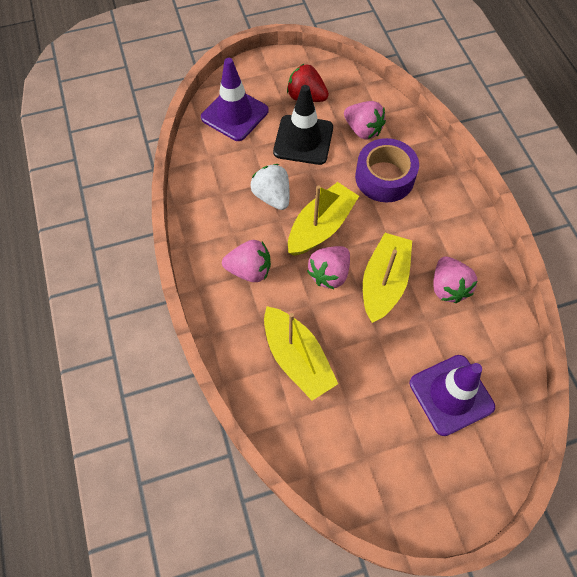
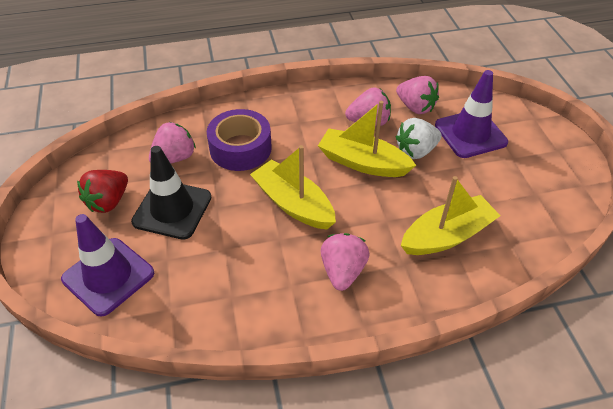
camera: 85 degrees left, 15 degrees down
(272, 196) = (246, 244): white strawberry -> white strawberry (416, 151)
(329, 274) = (351, 202): pink strawberry -> pink strawberry (415, 107)

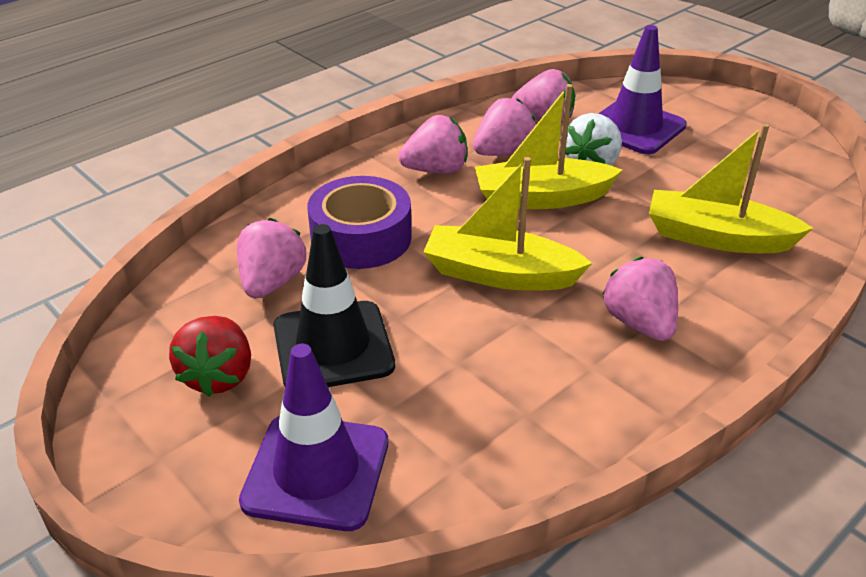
camera: 30 degrees left, 10 degrees down
(318, 119) = (436, 170): none -> pink strawberry
(447, 236) = (717, 238): yellow boat -> yellow boat turned 105 degrees counterclockwise

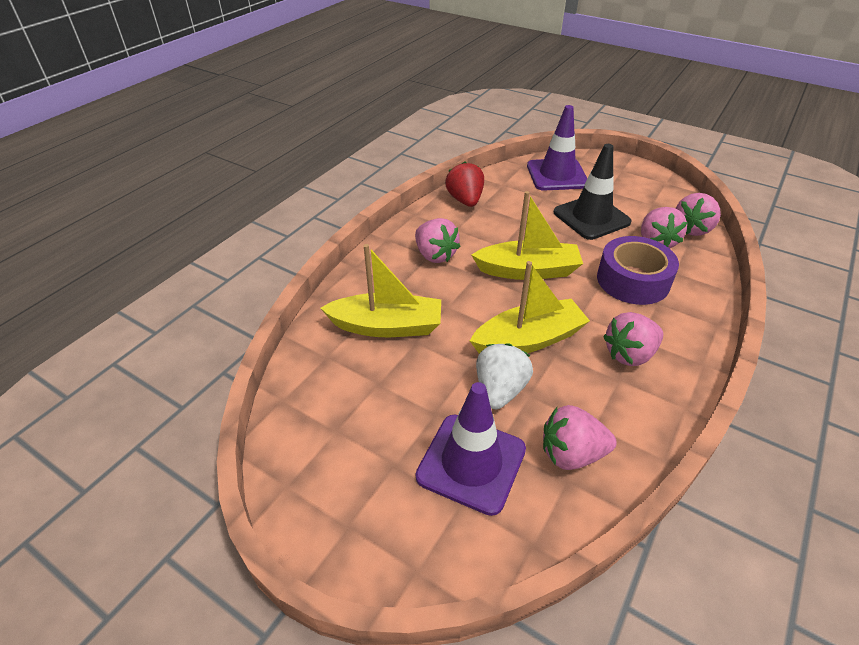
camera: 165 degrees right, 5 degrees up
(218, 376) = (631, 197): red strawberry -> red strawberry (465, 200)
(503, 152) = (586, 390): pink strawberry -> pink strawberry (692, 229)

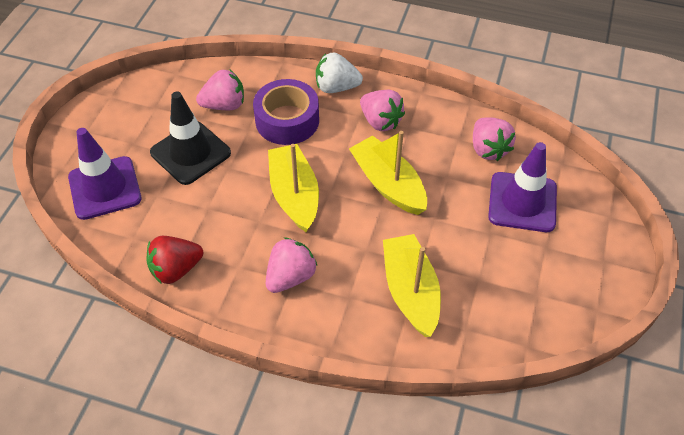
camera: 105 degrees left, 10 degrees up
(500, 390) = (450, 195): white strawberry -> white strawberry (336, 87)
(692, 229) = (196, 80): pink strawberry -> none

